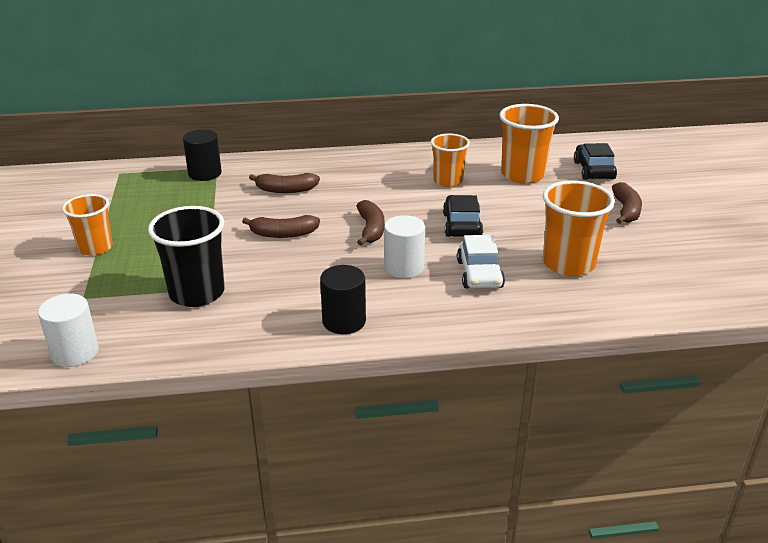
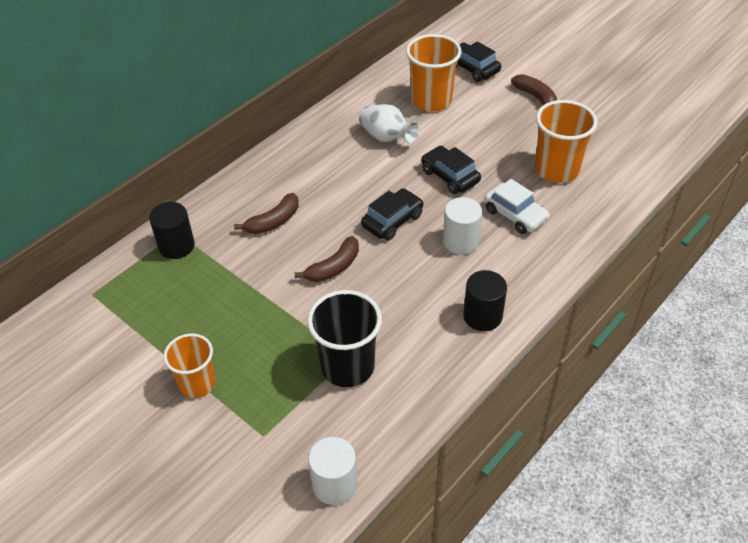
camera: 40 degrees left, 15 degrees up
(371, 229) = (392, 221): brown banana -> black car
(448, 181) = (387, 137): orange cup -> white vase

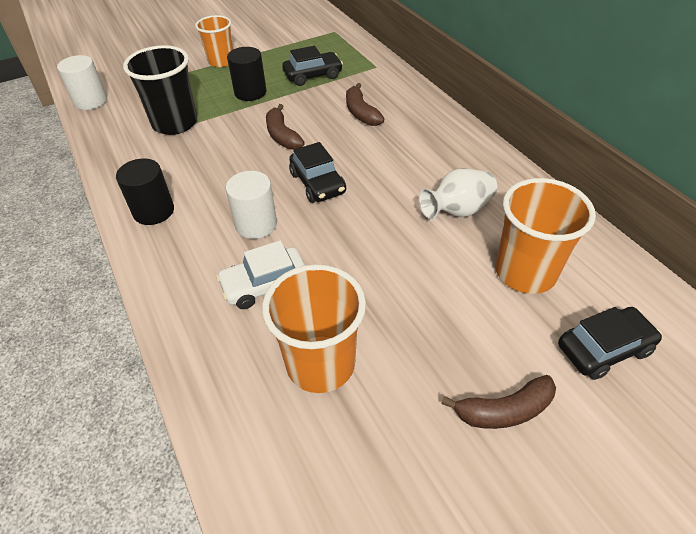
camera: 110 degrees right, 0 degrees up
(176, 246) = (361, 65): black cylinder -> black cylinder (250, 92)
(450, 176) = (362, 246): black car -> black car (313, 75)

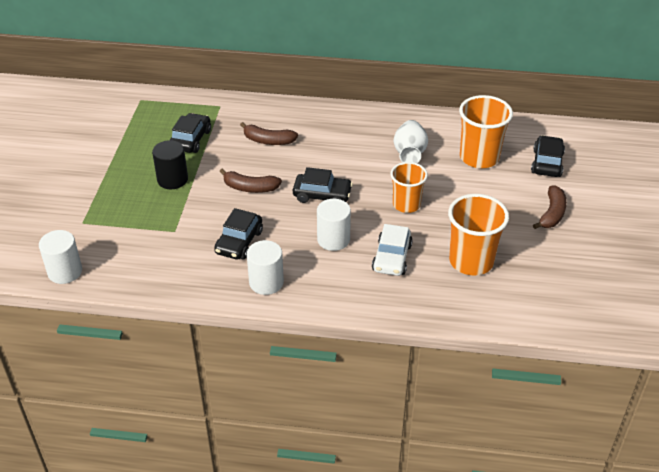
camera: 55 degrees left, 5 degrees down
(153, 211) = (266, 282): black cylinder -> white cylinder
(175, 123) = (165, 234): black cup -> none
(199, 166) = (239, 242): none -> black car
(221, 61) = (102, 176): orange cup -> orange cup (406, 204)

